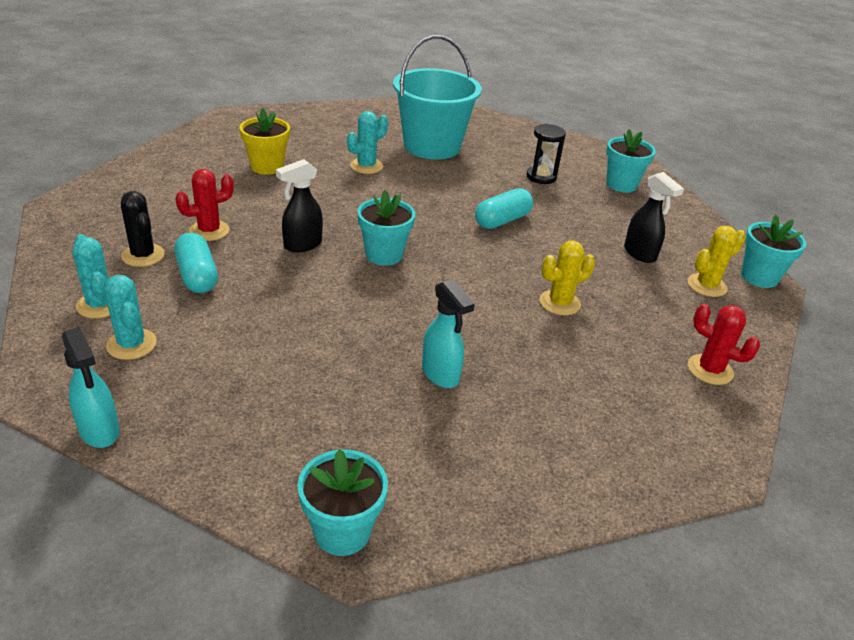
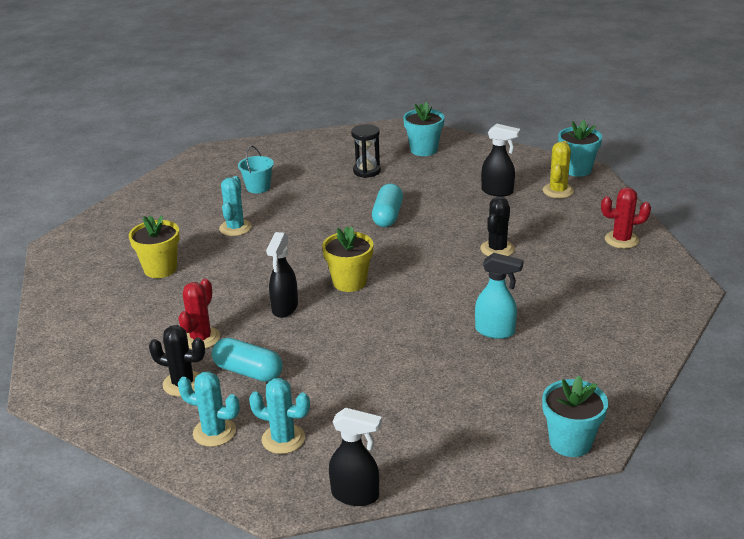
camera: 35 degrees left, 5 degrees down
(99, 431) = (356, 495): turquoise spray bottle -> black spray bottle
(384, 255) = (349, 282): turquoise flower pot -> yellow flower pot
(432, 146) = (258, 187): turquoise bucket -> turquoise bucket, size x0.43
(559, 303) = (497, 249): yellow cactus -> black cactus

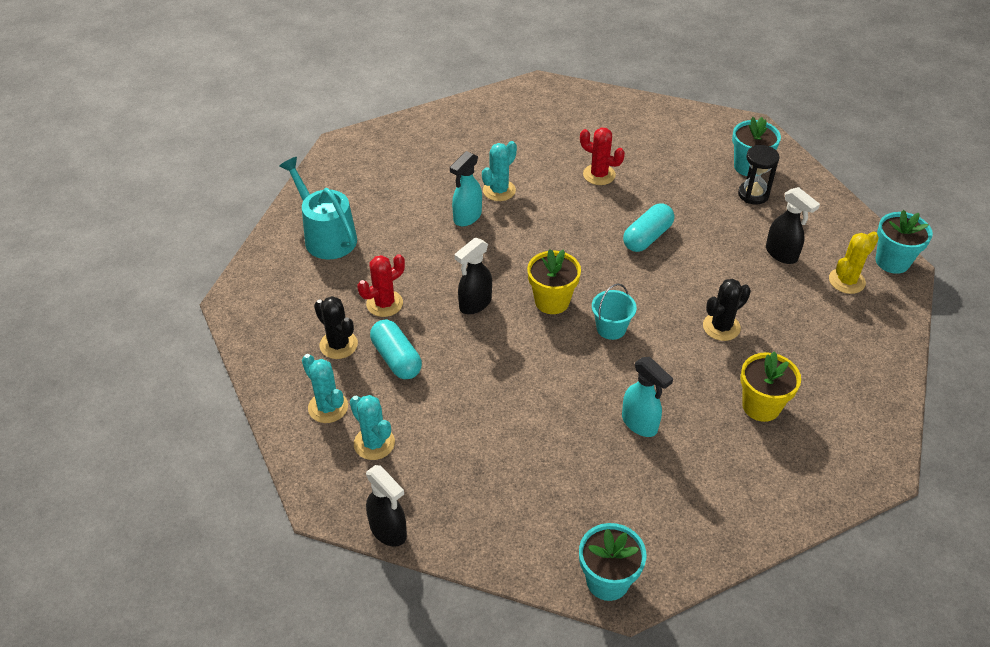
camera: 30 degrees right, 15 degrees up
(99, 312) = (326, 236): none -> turquoise watering can
(160, 269) = (404, 210): yellow flower pot -> yellow flower pot (761, 406)
(223, 254) = (467, 217): none -> turquoise spray bottle
(258, 187) = (553, 149): turquoise bucket -> turquoise bucket (611, 328)
(367, 171) = (670, 171): black hourglass -> black hourglass (753, 194)
(621, 240) = (861, 375): red cactus -> red cactus (599, 175)

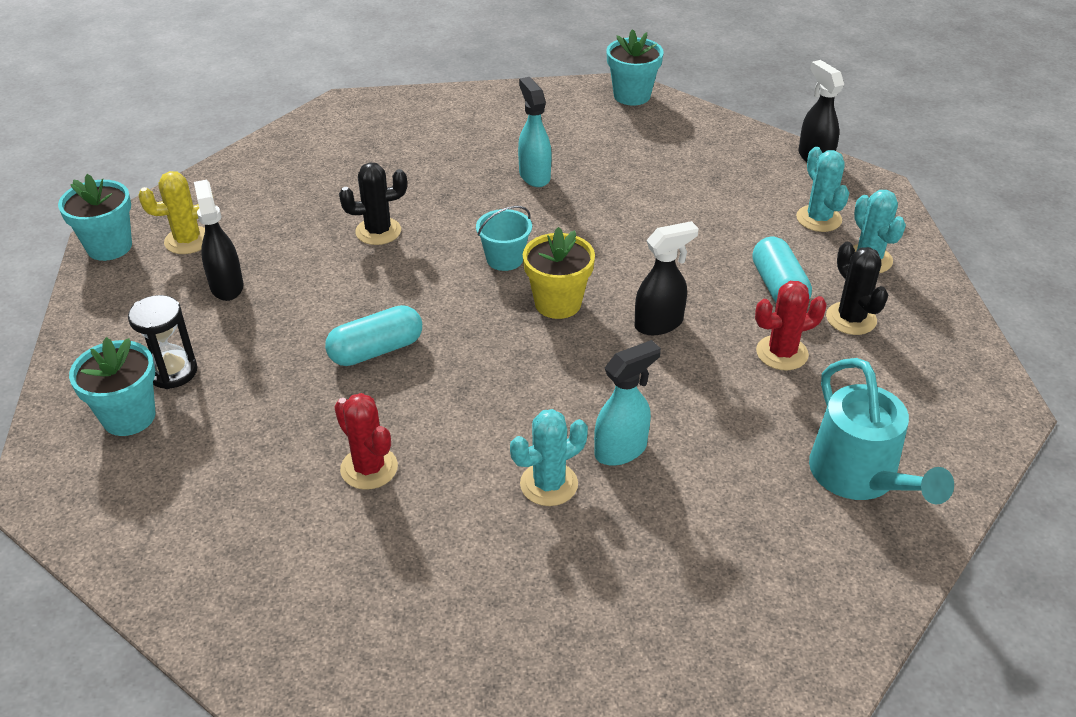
camera: 160 degrees left, 5 degrees down
(761, 406) = (404, 162): yellow flower pot -> none

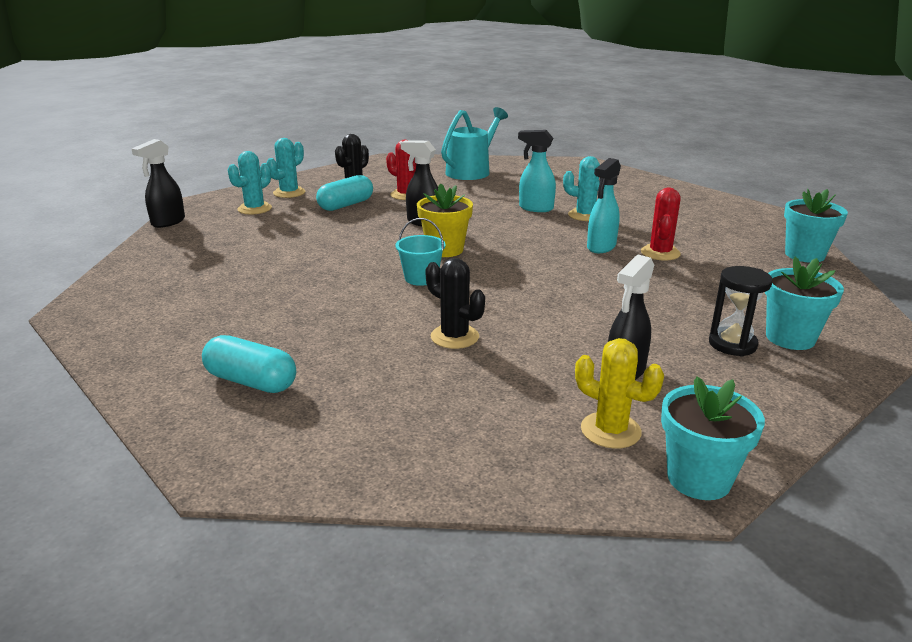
camera: 125 degrees left, 15 degrees down
(376, 350) = (579, 285): turquoise capsule -> turquoise capsule (251, 381)
(534, 176) = (289, 302): turquoise spray bottle -> turquoise spray bottle (601, 247)
(632, 95) = (93, 303): turquoise flower pot -> turquoise flower pot (804, 255)

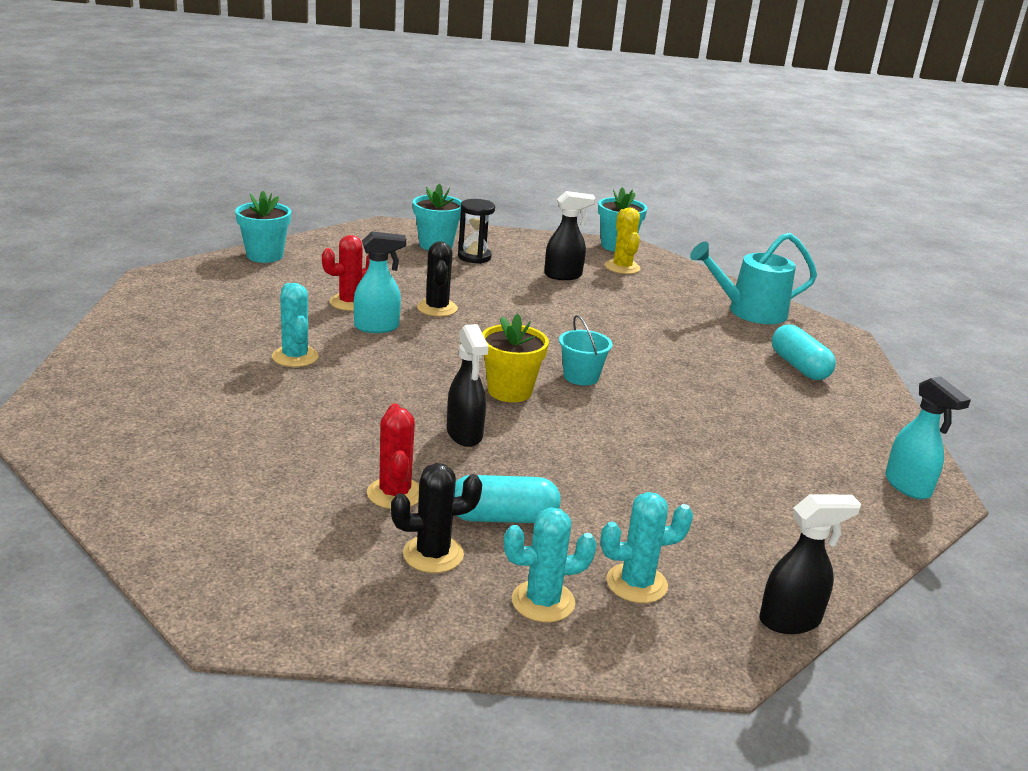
camera: 140 degrees left, 0 degrees up
(454, 337) = (628, 330): black cactus -> black cactus (437, 308)
(472, 171) = (205, 495): turquoise watering can -> turquoise watering can (749, 312)
(535, 208) = (312, 389): turquoise spray bottle -> turquoise spray bottle (908, 487)

